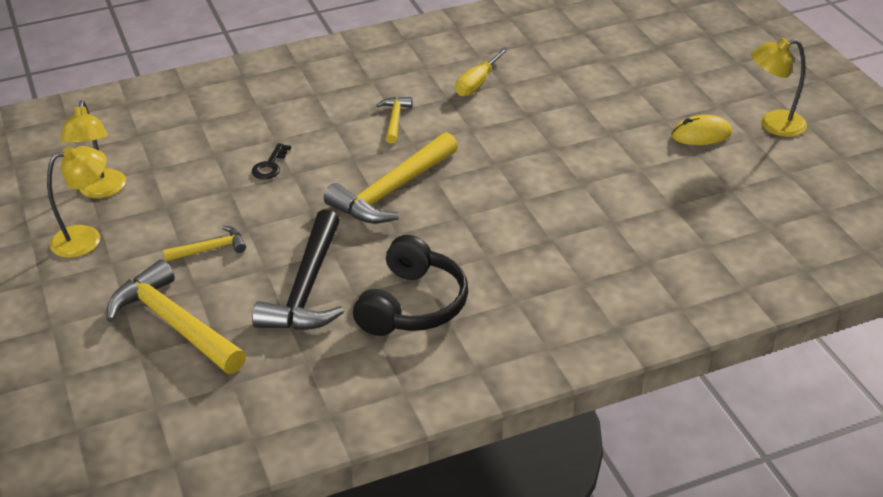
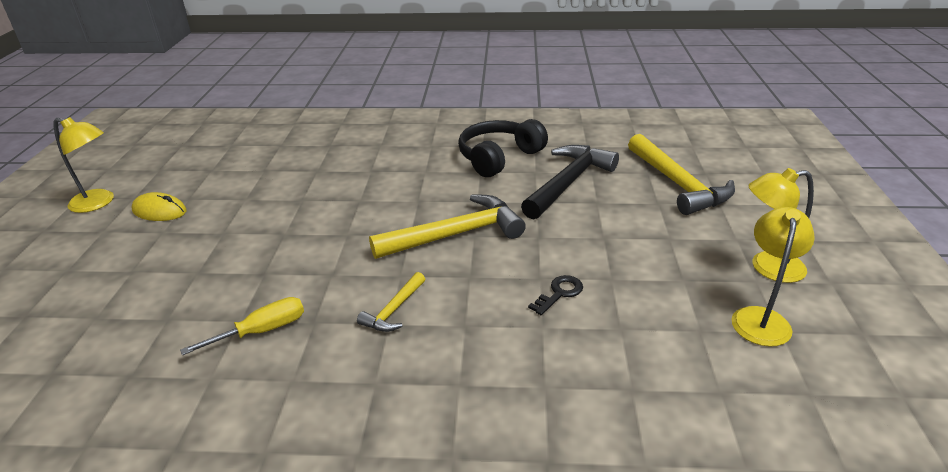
camera: 155 degrees left, 5 degrees down
(210, 249) = (641, 228): yellow hammer -> none

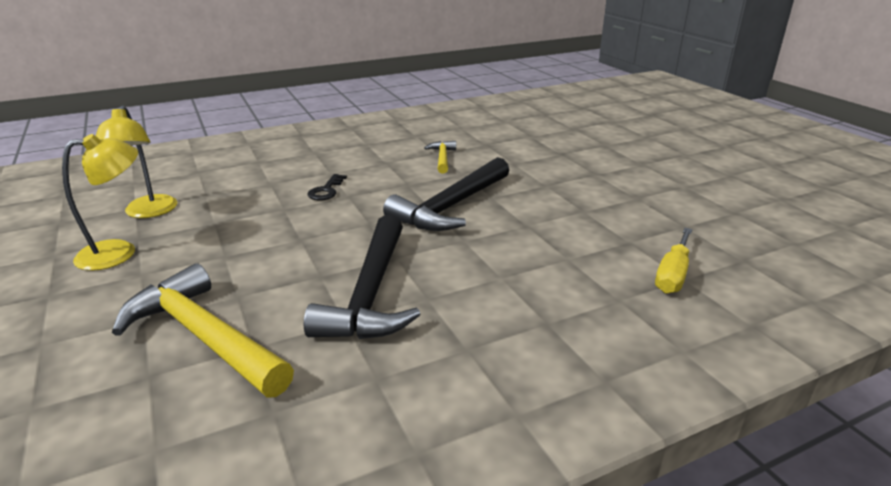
camera: 150 degrees right, 5 degrees down
(99, 203) = (784, 156): yellow lamp -> none
(159, 211) = (725, 163): yellow mouse -> none
(262, 331) = (509, 136): yellow screwdriver -> yellow screwdriver (672, 275)
(455, 234) = (451, 206): yellow hammer -> black hammer
(499, 157) = (500, 307): black headphones -> none

